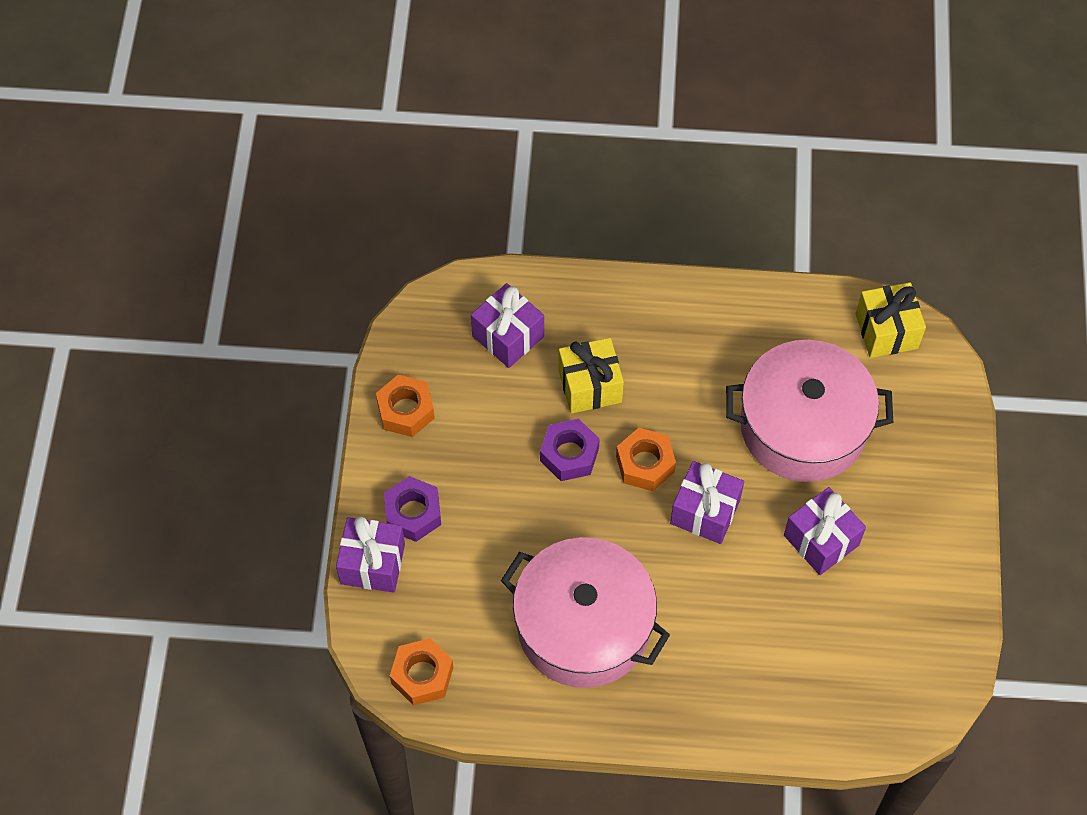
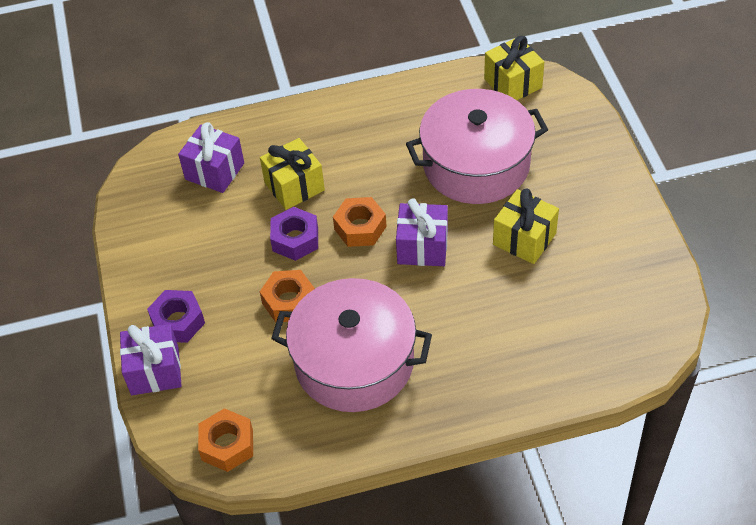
camera: 15 degrees left, 10 degrees down
(406, 410) = (146, 248): orange nut -> orange nut (289, 301)
(821, 540) = (524, 239): purple gift -> yellow gift

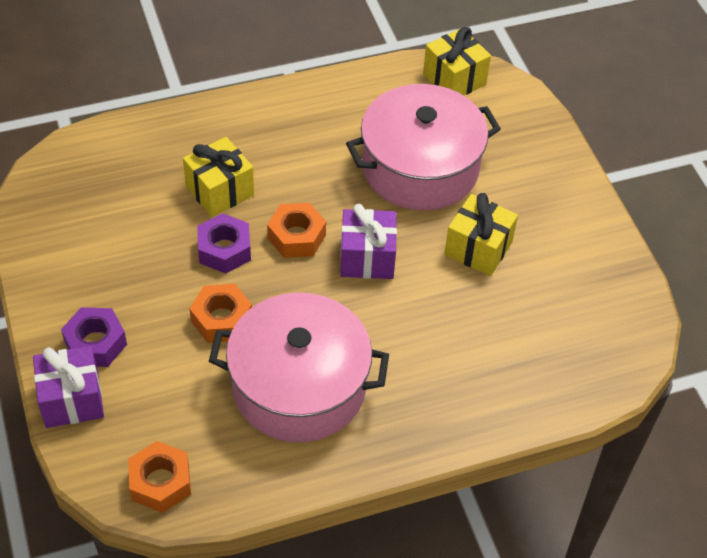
camera: 10 degrees left, 0 degrees up
(214, 171) = (128, 174): purple gift -> none

